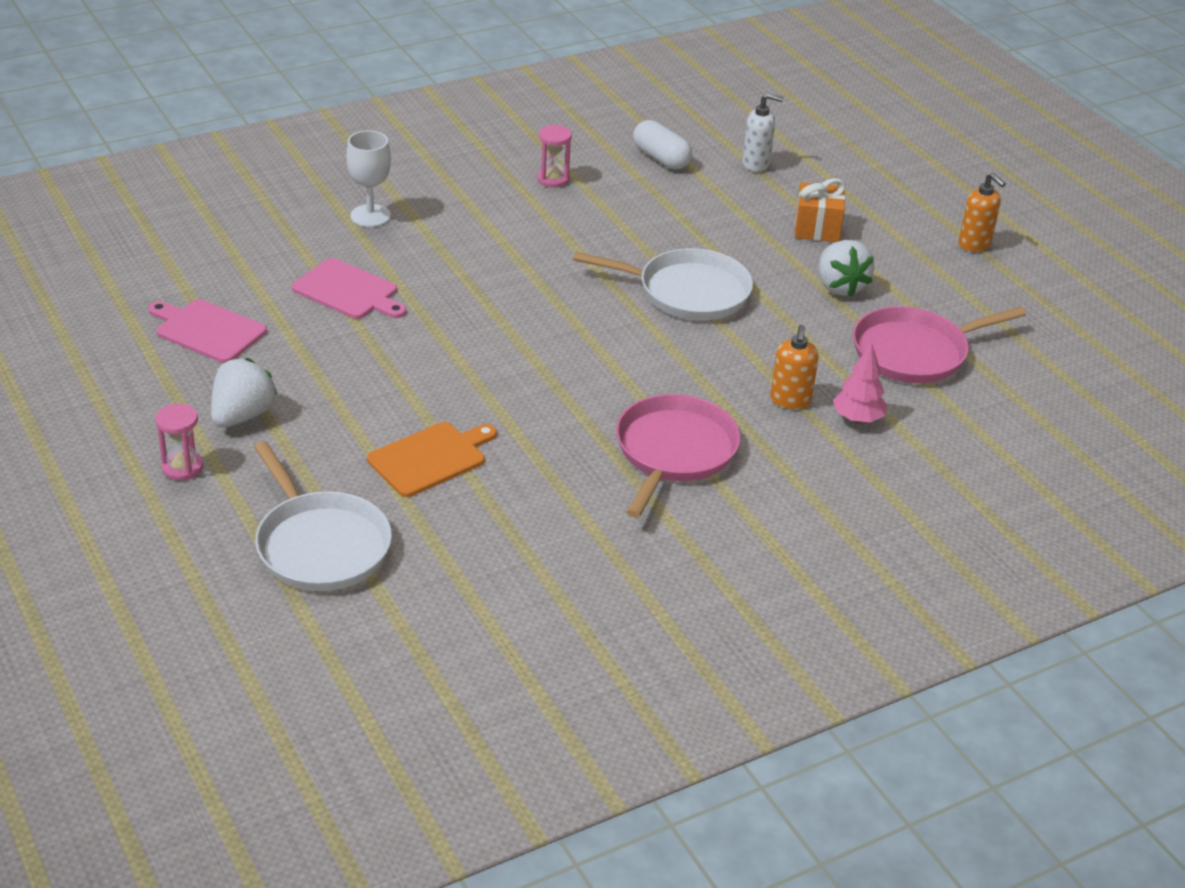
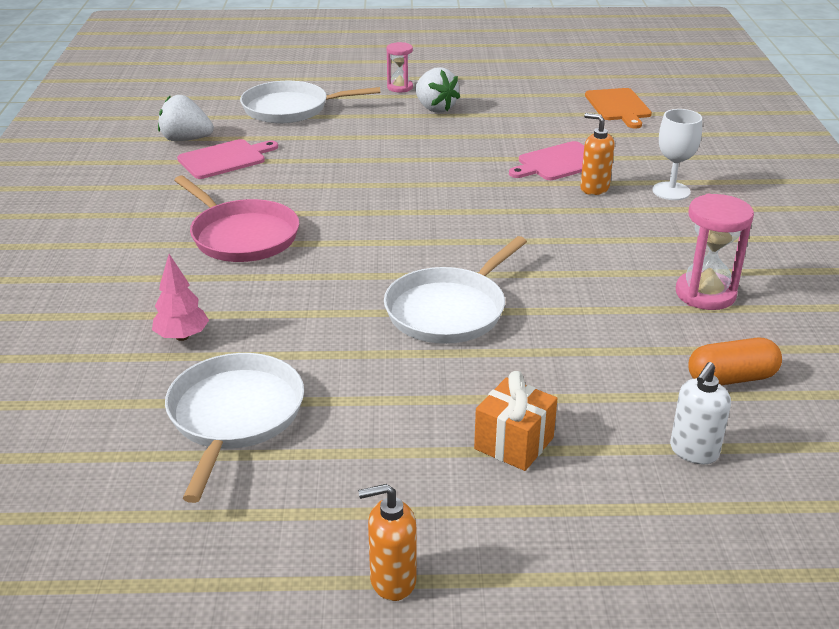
camera: 120 degrees right, 5 degrees down
(207, 330) = (540, 112): pink cutting board -> pink cutting board (225, 159)
(430, 458) = (333, 152): orange cutting board -> orange cutting board (618, 106)
(553, 179) = (705, 294): pink hourglass -> pink hourglass, size x1.61
(661, 158) = (731, 378): white capsule -> orange capsule
(790, 400) = (243, 310): orange soap dispenser -> orange soap dispenser (594, 188)
(840, 286) = (387, 412): white strawberry -> white strawberry (186, 140)
(914, 352) = (234, 416): pink pan -> white pan

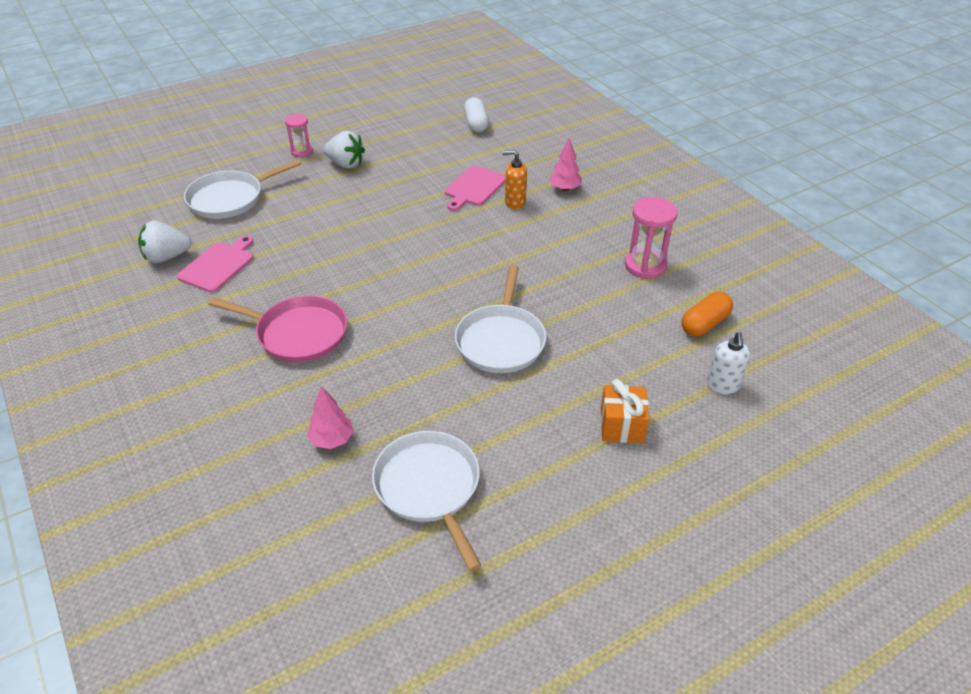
camera: 30 degrees left, 10 degrees up
(392, 580) = (631, 557): orange soap dispenser -> none
(618, 106) = (476, 124): orange cutting board -> white capsule
(671, 191) = (565, 188): white goblet -> pink tree

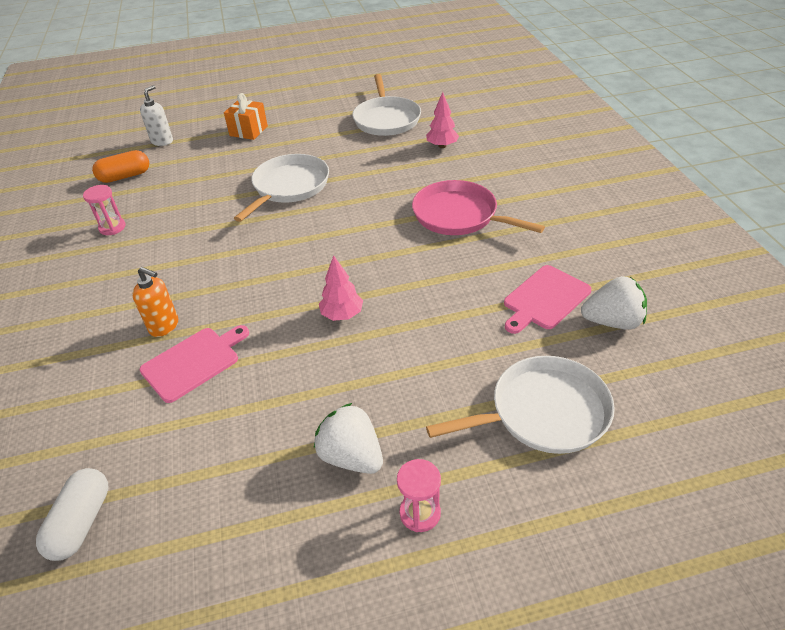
camera: 160 degrees left, 0 degrees up
(565, 188) = (87, 336): pink tree -> pink tree (342, 315)
(645, 265) = (112, 227): pink hourglass -> pink hourglass, size x0.62

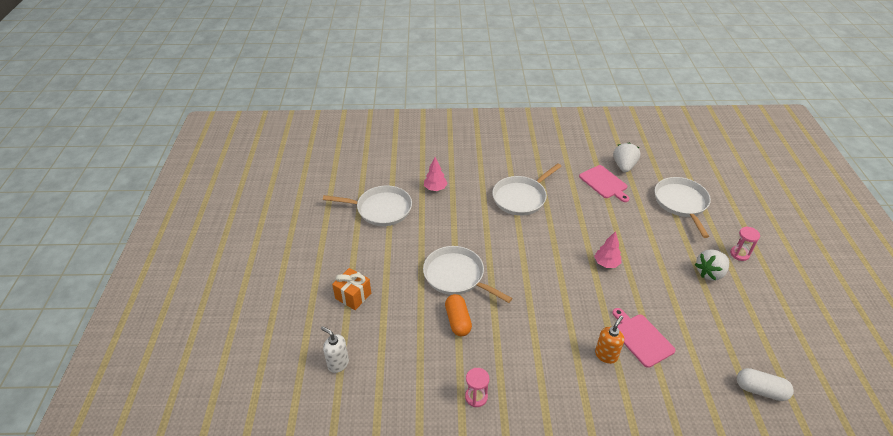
camera: 80 degrees left, 0 degrees up
(125, 176) = (392, 392): orange capsule -> orange capsule (458, 321)
(459, 215) = (521, 197): pink pan -> white pan

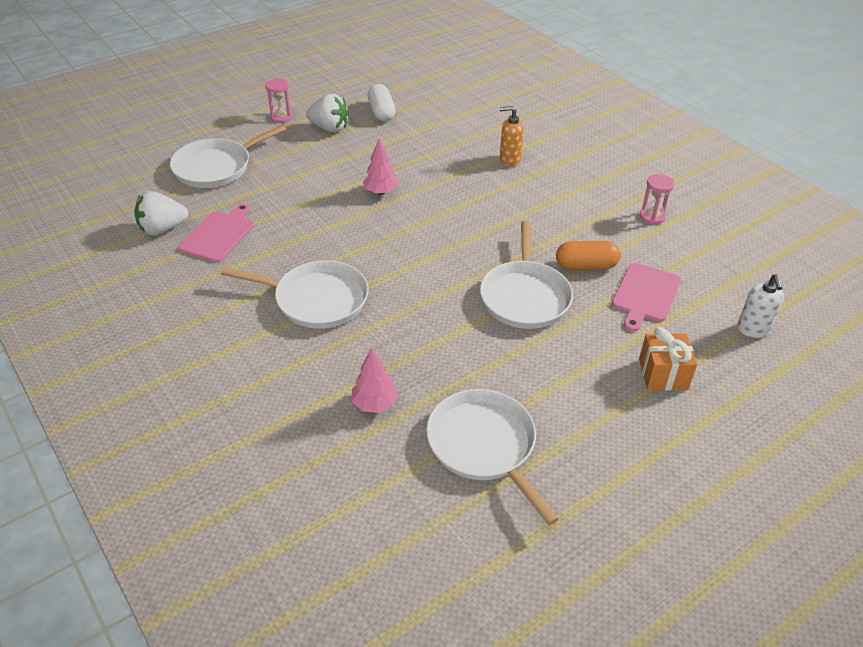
camera: 125 degrees left, 0 degrees up
(458, 321) = (586, 266): orange capsule -> orange capsule turned 45 degrees clockwise
(641, 338) = (465, 146): pink cutting board -> pink cutting board (645, 295)
(760, 390) = (453, 84): white capsule -> white capsule (381, 112)

